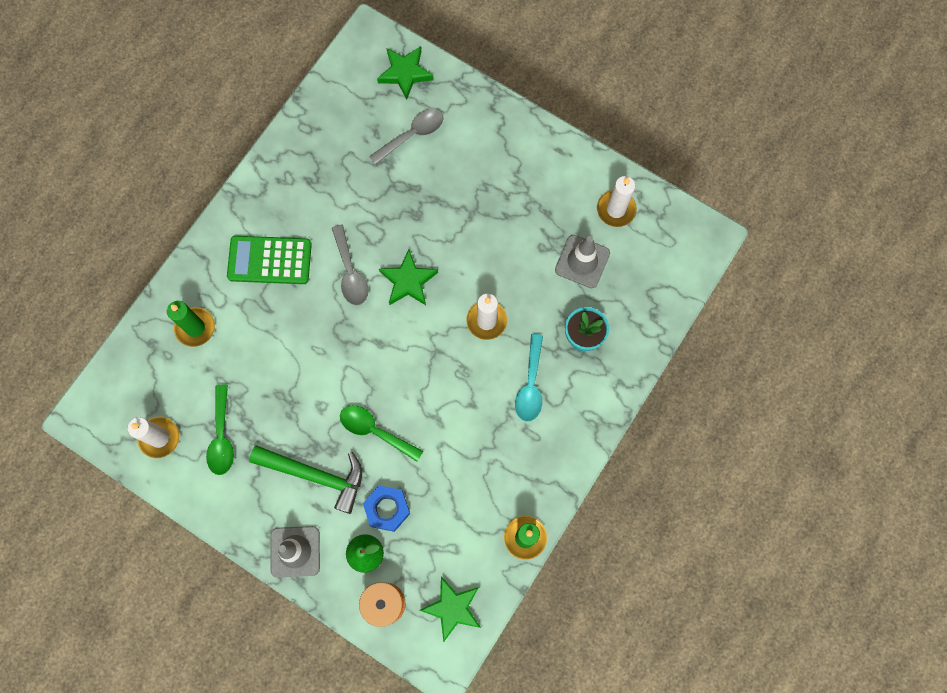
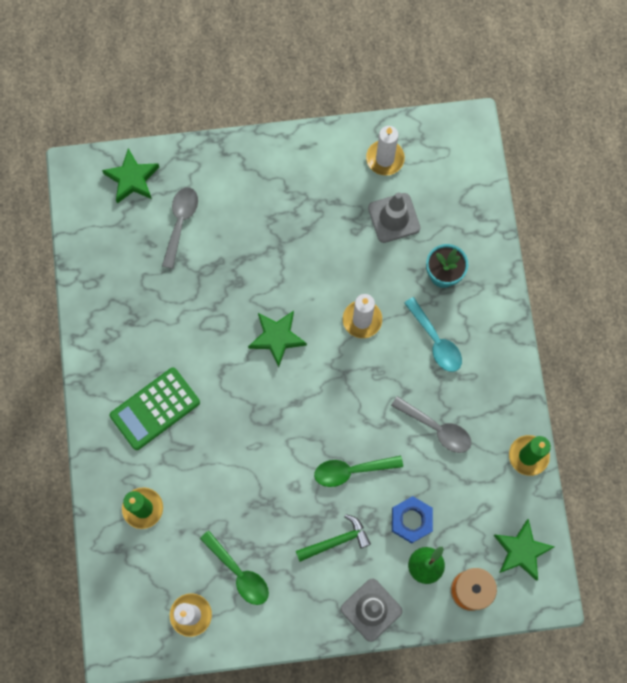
camera: 40 degrees left, 0 degrees up
(316, 475) = (336, 541): green hammer -> green hammer, size x0.65
(350, 272) = (226, 367): grey spoon -> grey spoon (437, 428)

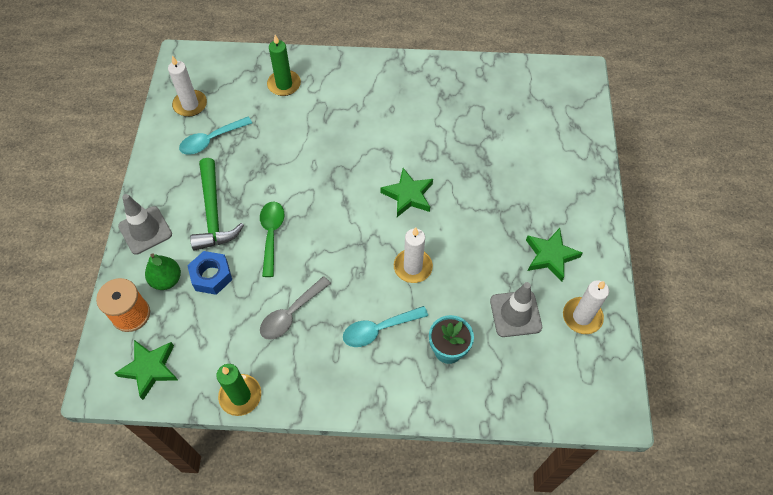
camera: 100 degrees right, 15 degrees down
(132, 179) = (572, 109): green star -> green star (550, 256)
(155, 409) = (363, 101): green calculator -> none
(180, 222) = (528, 138): grey spoon -> none
(239, 573) = (211, 140): green spoon -> turquoise spoon
(336, 541) = (213, 213): green hammer -> green hammer, size x1.54

